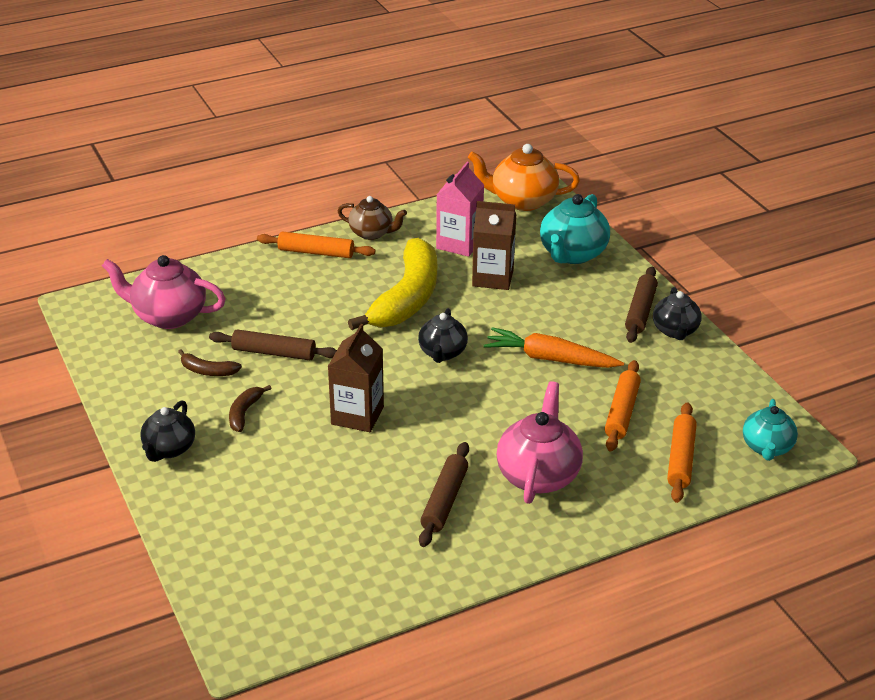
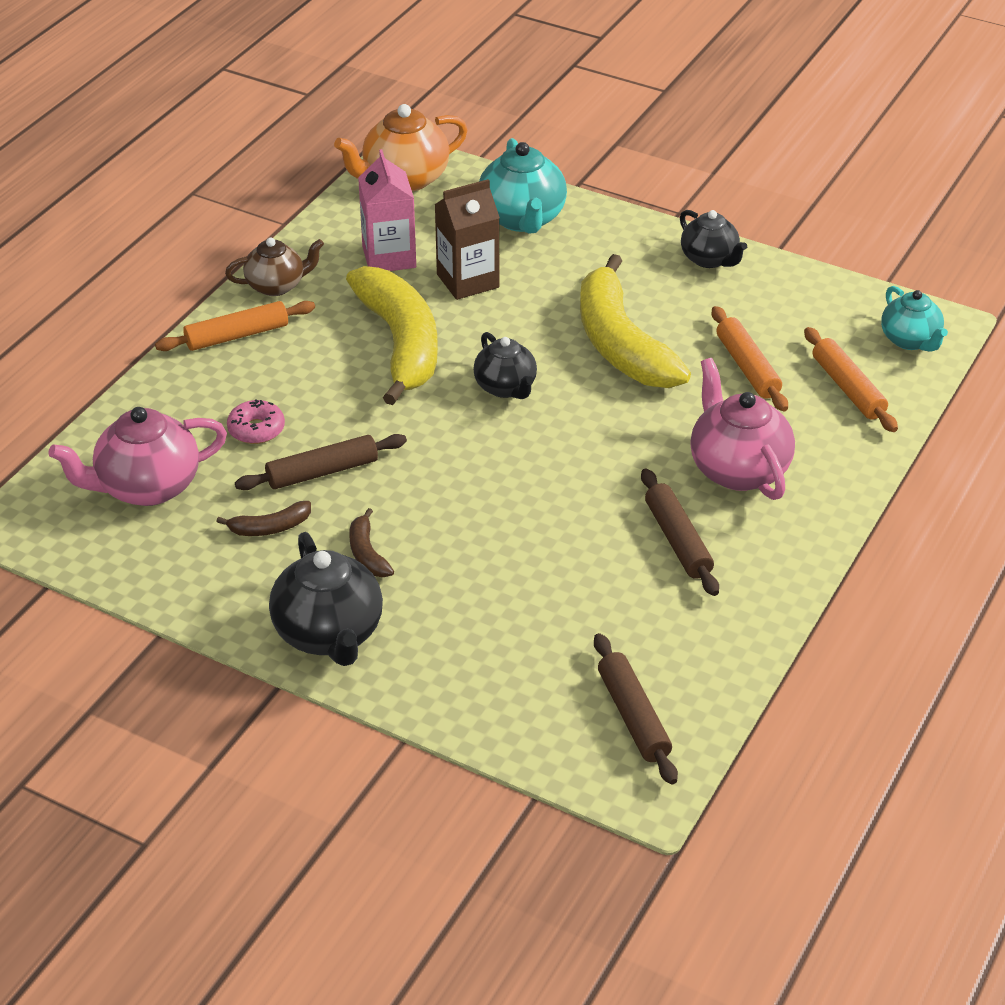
camera: 35 degrees left, 5 degrees up
(169, 449) = (329, 634): black teapot -> black teapot, size x1.56
(265, 311) = (256, 429): none -> pink donut
(357, 415) = (492, 496): brown carton -> none
(550, 359) = (621, 344): orange carrot -> yellow banana
(640, 311) = (655, 253): brown rolling pin -> brown rolling pin (633, 716)

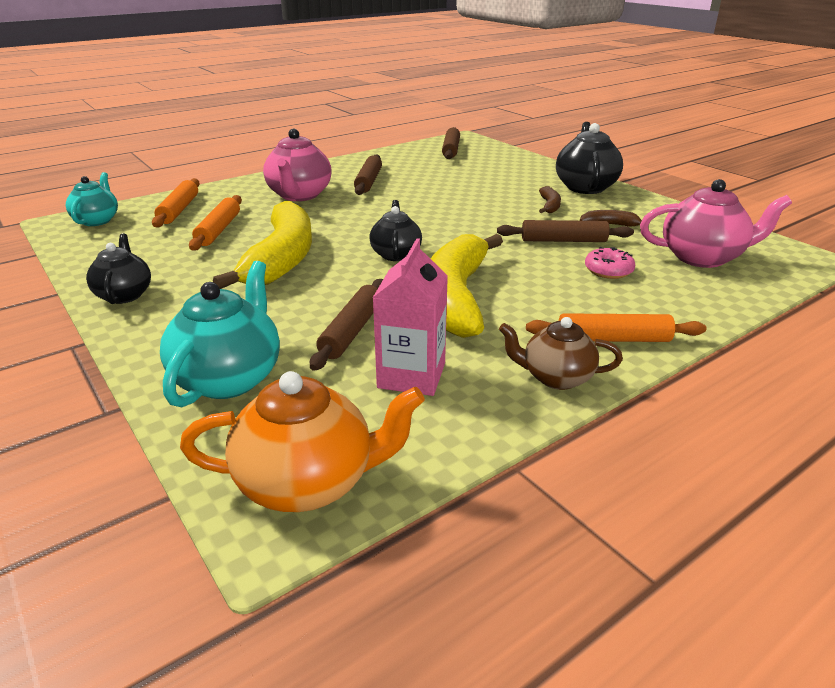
camera: 155 degrees left, 10 degrees down
(467, 281) = (352, 331): brown carton -> brown rolling pin

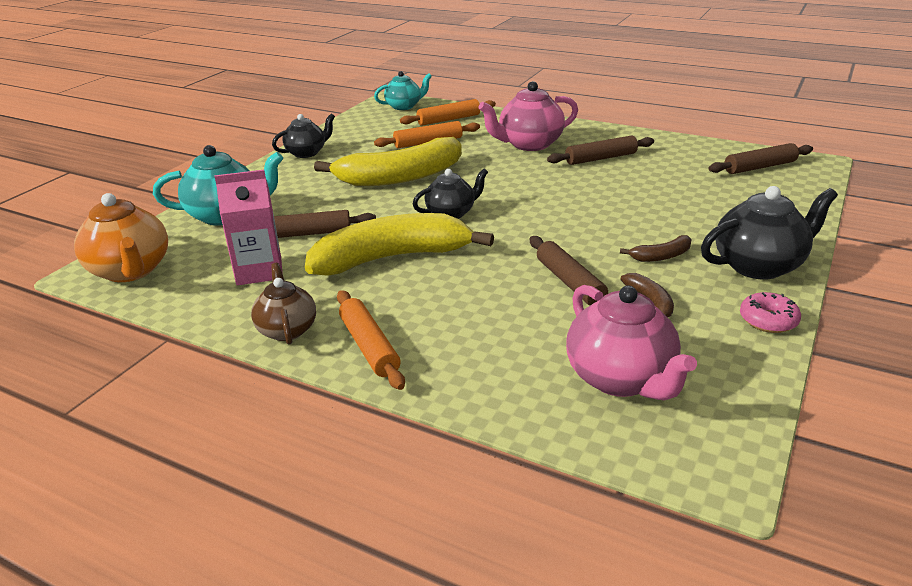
camera: 65 degrees right, 0 degrees up
(608, 270) = (518, 321): pink donut -> pink donut (768, 320)

